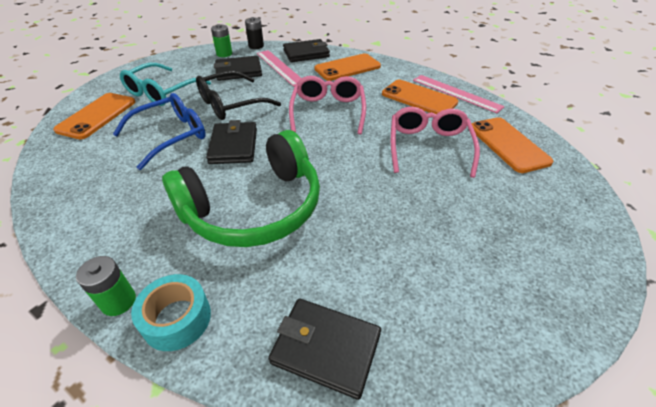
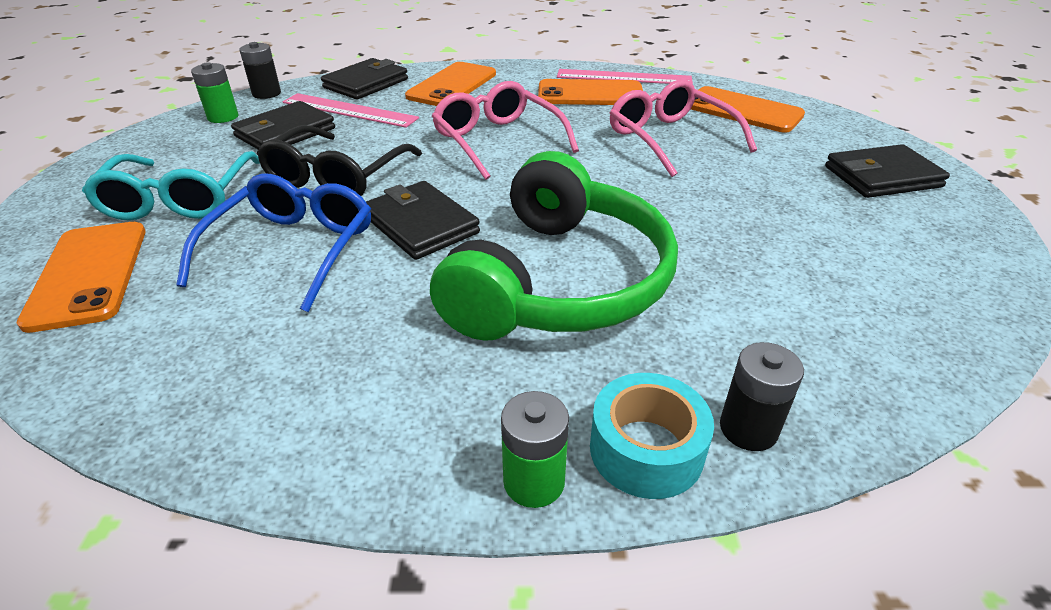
camera: 35 degrees left, 5 degrees down
(233, 342) = (748, 429): none -> black battery
(326, 348) = (845, 374): black wallet -> black wallet (882, 177)

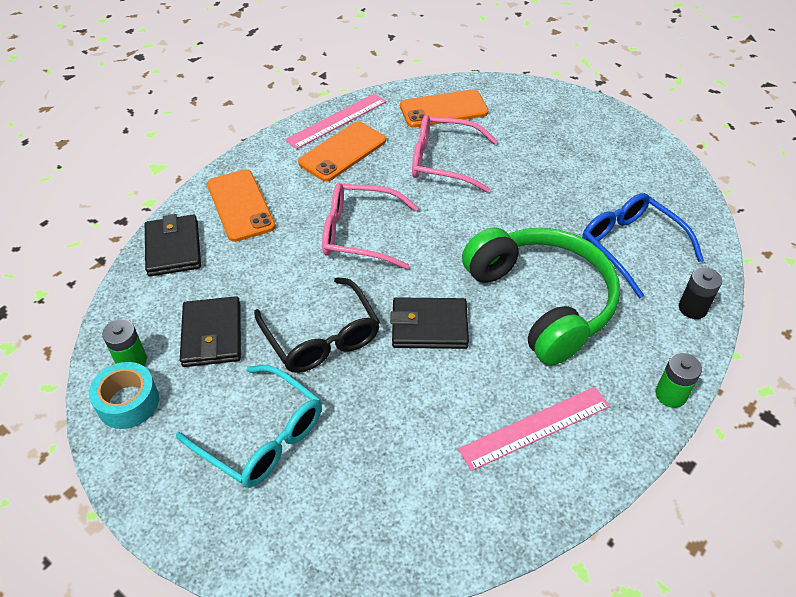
camera: 50 degrees left, 10 degrees up
(89, 274) = (326, 519): orange phone -> none
(266, 93) = (114, 315): black battery -> none
(292, 250) = (399, 400): blue glasses -> blue glasses (631, 247)
(349, 110) = (215, 282): pink ruler -> pink ruler (535, 428)
(646, 449) = (680, 347): turquoise tape -> turquoise tape (128, 402)
(882, 177) = (566, 121): black wallet -> none

